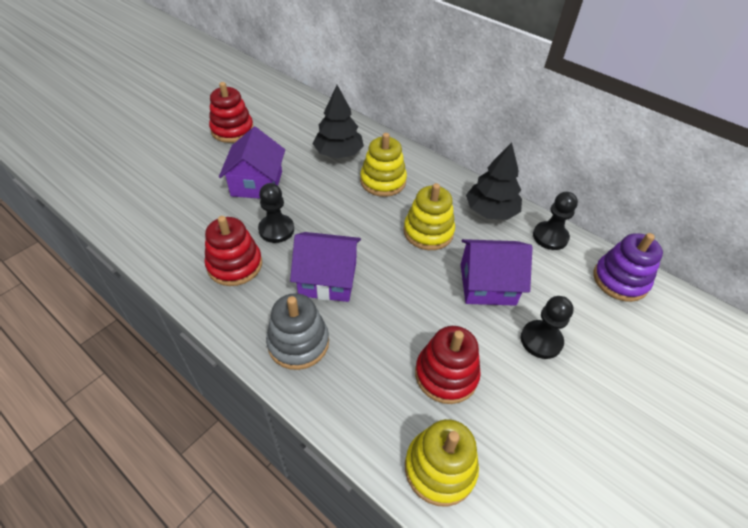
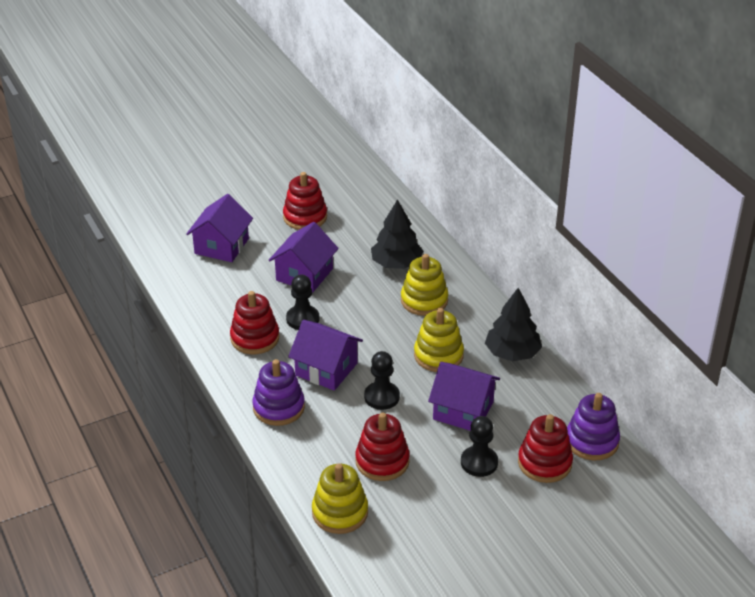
camera: 25 degrees right, 10 degrees down
(159, 175) = (221, 246): none -> purple house
(298, 343) = (279, 407): grey stacking toy -> purple stacking toy
(550, 237) = (554, 390): black pawn -> black pawn (381, 397)
(599, 319) = (544, 463): none -> red stacking toy

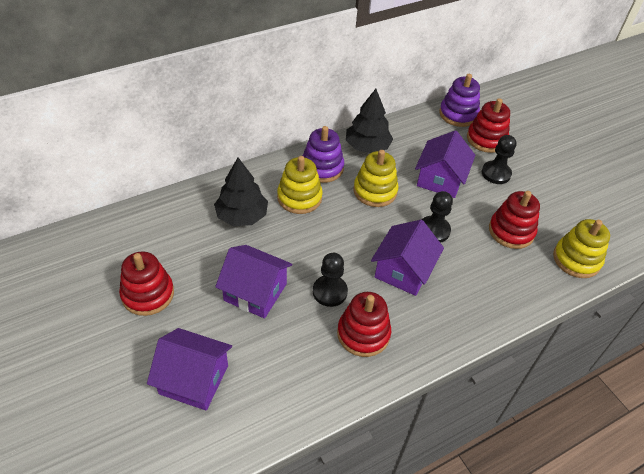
camera: 95 degrees left, 10 degrees up
(279, 407) = (463, 308): purple stacking toy -> purple stacking toy (322, 168)

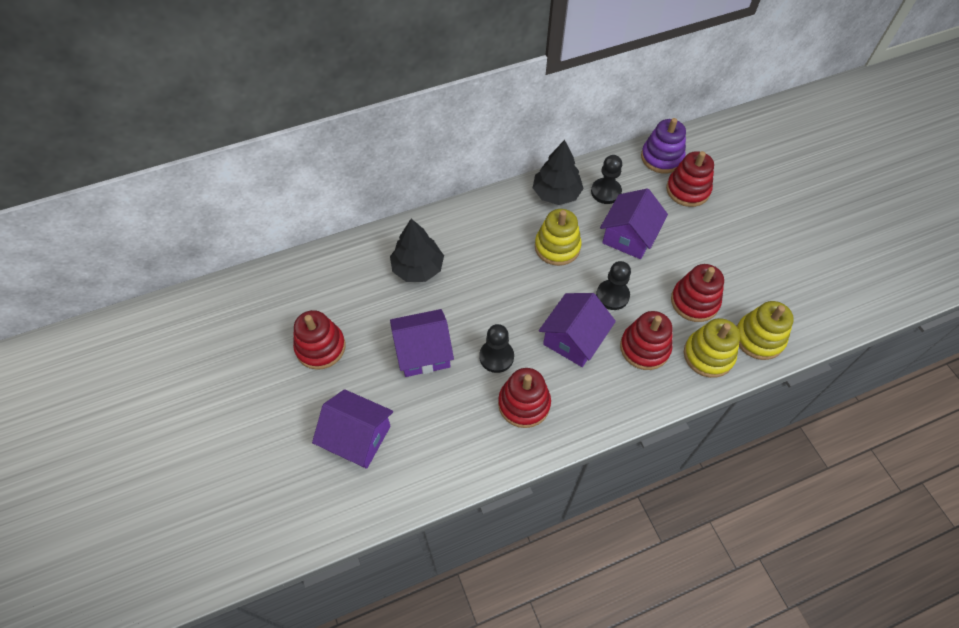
camera: 10 degrees right, 10 degrees up
(255, 292) = (423, 352): purple house -> purple house turned 45 degrees counterclockwise
(299, 197) = (478, 250): yellow stacking toy -> yellow stacking toy (708, 355)
(322, 168) = (505, 217): purple stacking toy -> none
(472, 274) = (644, 348): none -> red stacking toy
(496, 173) = (690, 232): black pawn -> black pawn (606, 192)

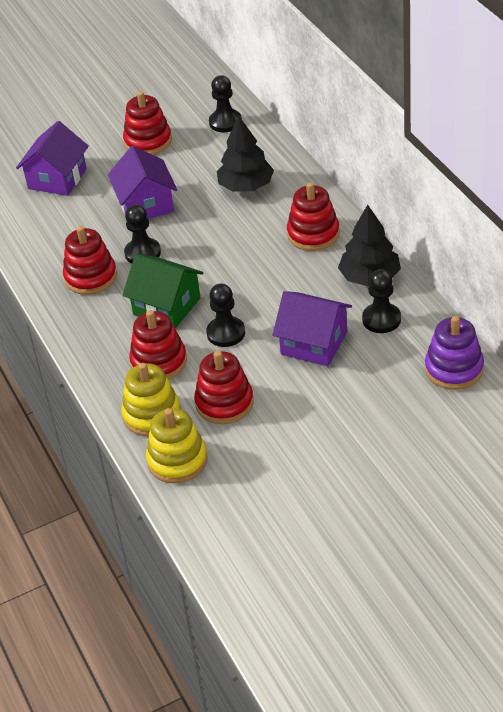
camera: 90 degrees right, 15 degrees down
(313, 278) = (225, 122): none -> black pawn
(557, 247) = (289, 284): yellow stacking toy -> none
(573, 339) = (166, 306): purple house -> green house
(687, 190) = (401, 395): red stacking toy -> red stacking toy (313, 234)

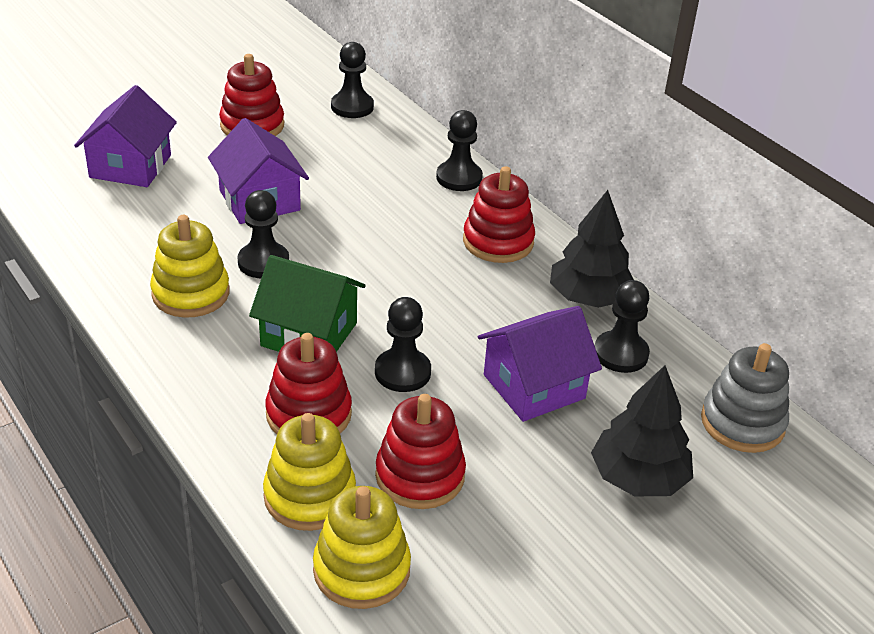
camera: 15 degrees left, 5 degrees down
(90, 277) = (191, 293): red stacking toy -> yellow stacking toy
(246, 186) = (394, 181): black tree -> black tree (638, 478)
(295, 182) = (459, 178): none -> black pawn
(314, 343) = (534, 386): purple house -> purple house turned 45 degrees counterclockwise
(454, 369) = (742, 423): purple stacking toy -> grey stacking toy

